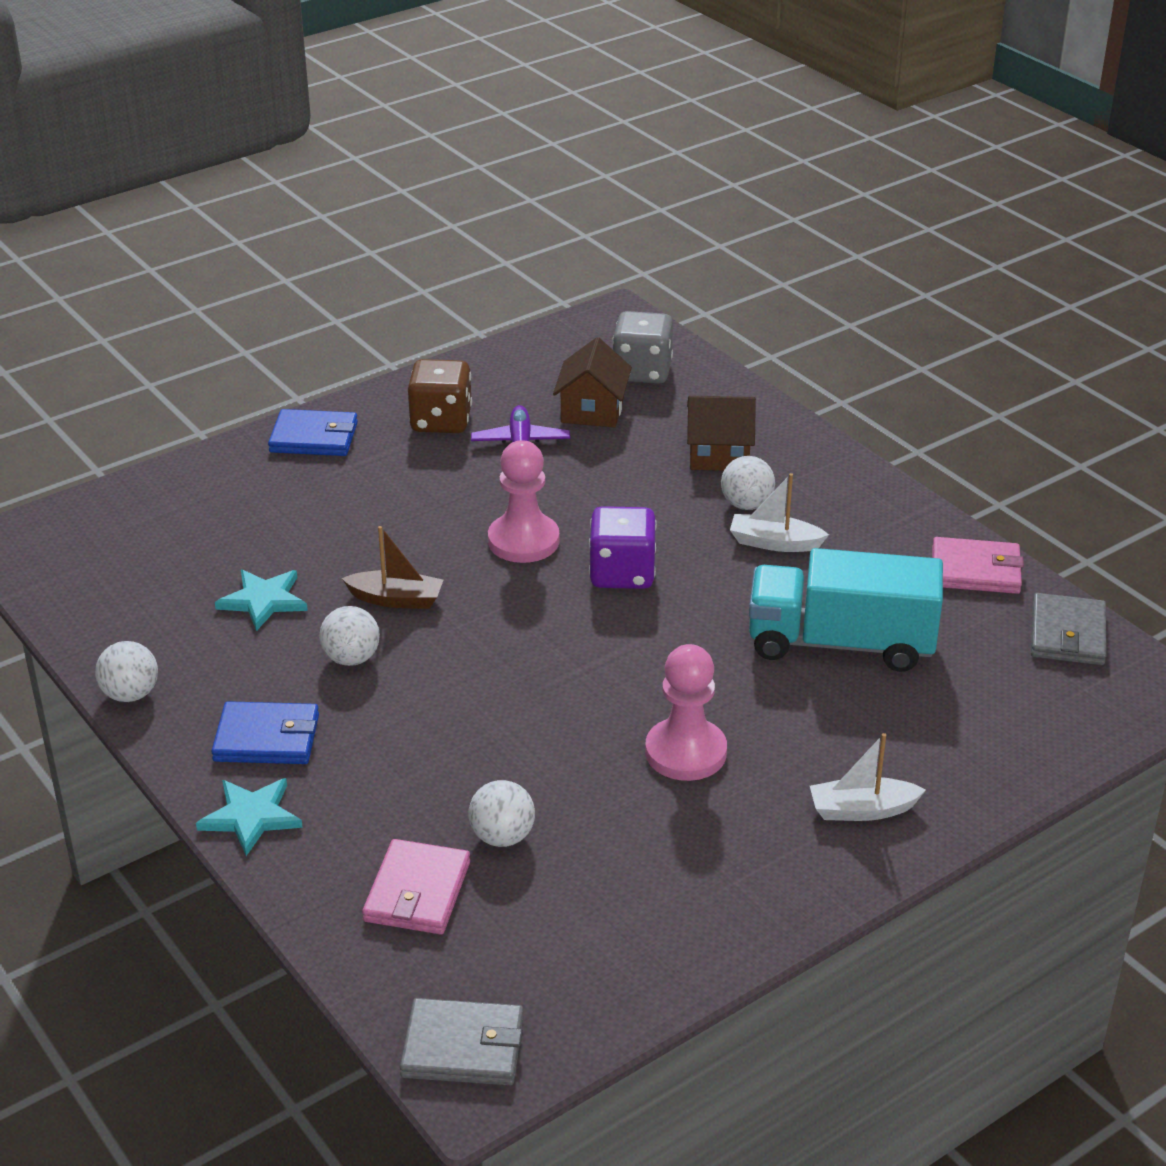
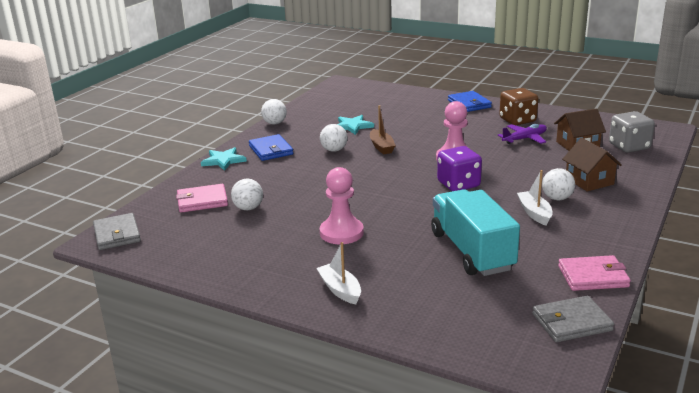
camera: 65 degrees right, 10 degrees down
(975, 570) = (593, 276): pink wallet -> pink wallet turned 75 degrees counterclockwise

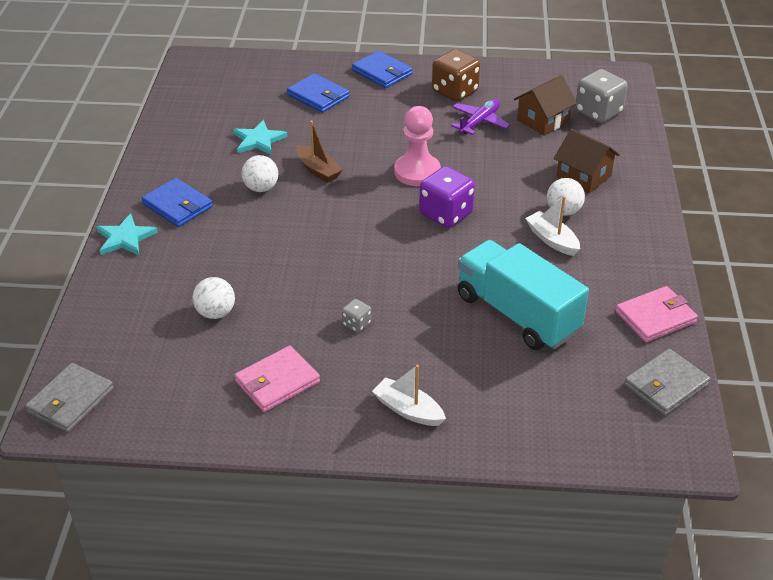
camera: 25 degrees left, 15 degrees up
(117, 234) = (70, 401): grey wallet -> grey wallet turned 75 degrees clockwise
(202, 201) = (146, 315): pink wallet -> pink wallet (277, 382)
(274, 123) = (150, 155): white ball -> none
(341, 233) = (356, 324): pink pawn -> grey dice
(413, 110) = (318, 96): none -> blue wallet

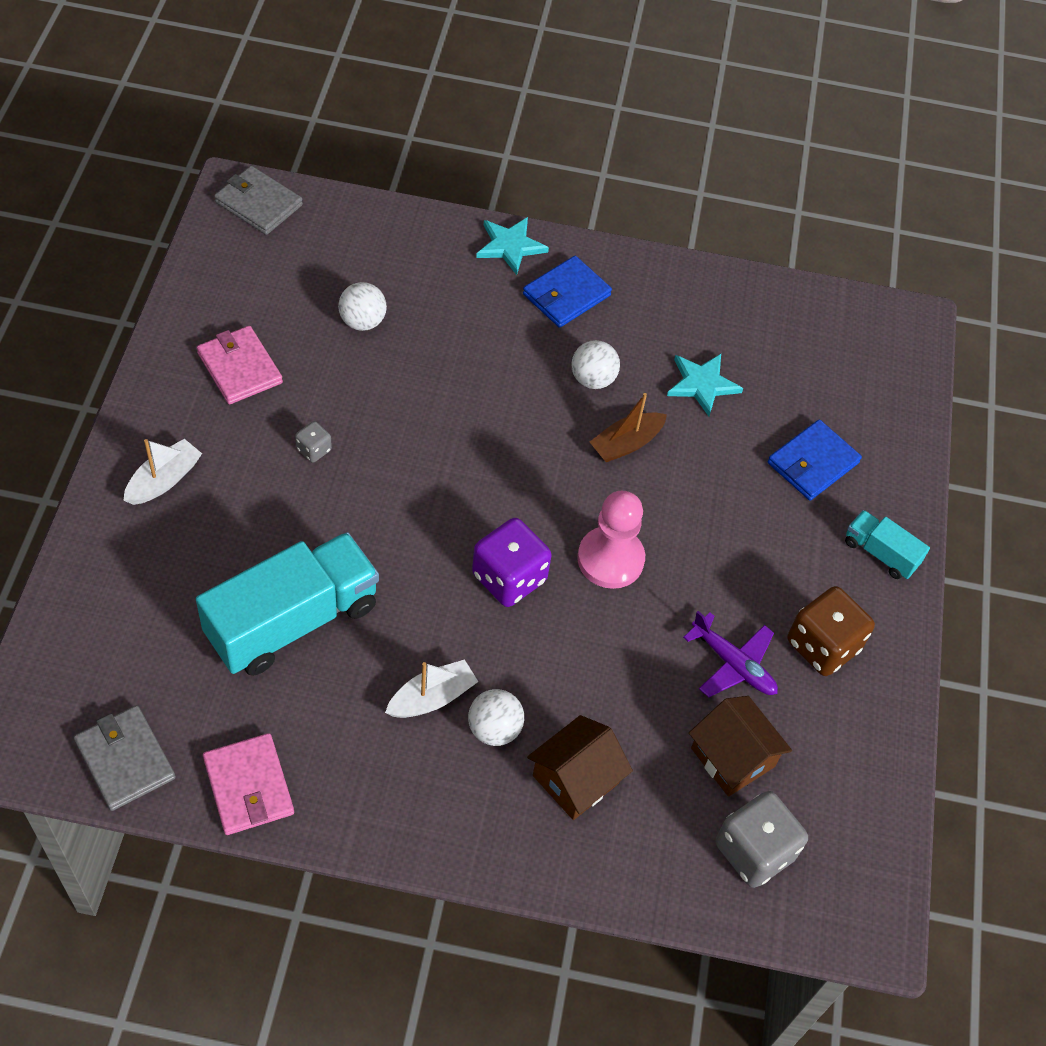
camera: 90 degrees right, 15 degrees up
(382, 72) = (880, 553): blue wallet -> turquoise truck

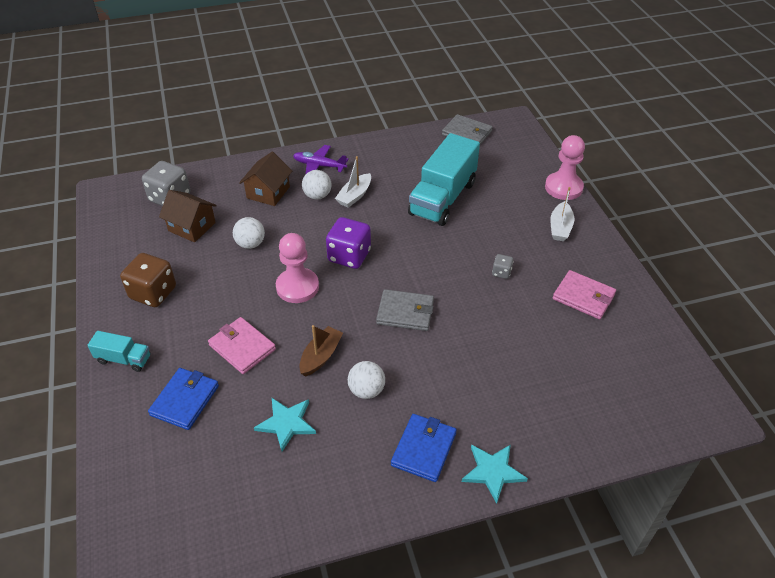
camera: 160 degrees right, 10 degrees down
(83, 549) = (563, 187): none -> pink pawn
(249, 786) = (410, 142): pink wallet -> pink wallet (242, 347)
(258, 203) = (691, 412): grey wallet -> grey wallet (405, 312)
(362, 321) = (543, 359): white ball -> white ball (250, 244)
(733, 664) = (204, 265): purple plane -> purple plane (319, 166)

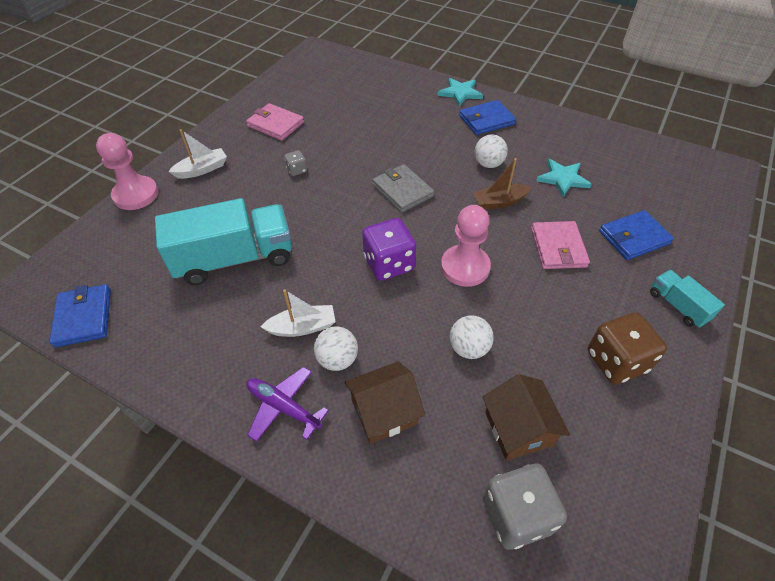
camera: 135 degrees left, 5 degrees up
(319, 166) = (283, 407): purple plane -> purple plane turned 150 degrees clockwise
(467, 133) = (83, 317): grey wallet -> blue wallet
(583, 297) = (275, 124): pink wallet -> pink wallet turned 45 degrees counterclockwise

